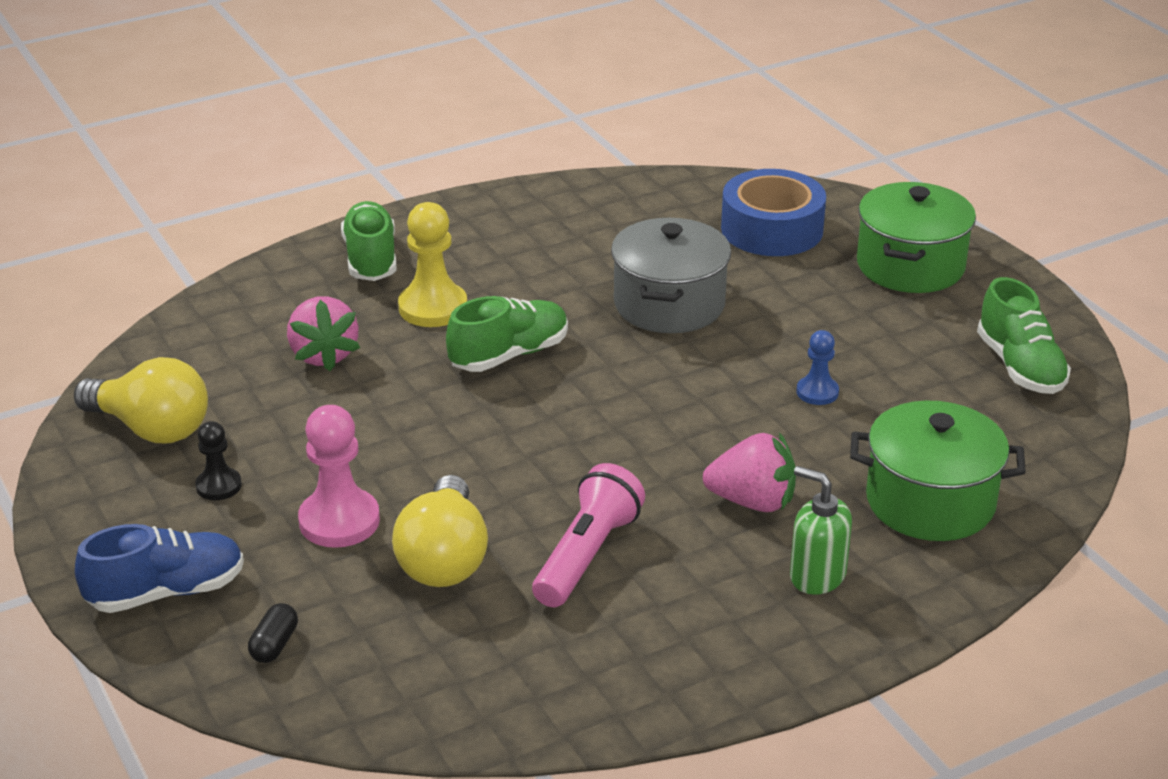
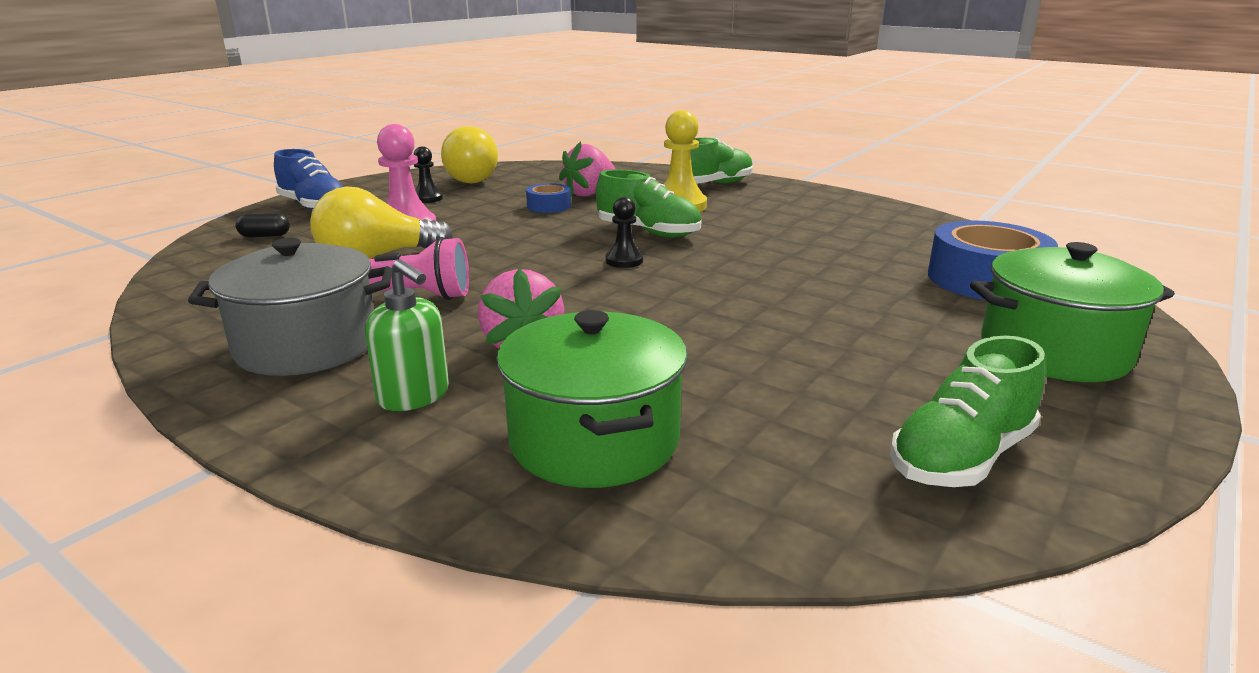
camera: 65 degrees right, 10 degrees down
(348, 396) = (549, 206): none -> blue tape
(586, 394) = (624, 261): none -> black pawn
(669, 304) = (793, 264): grey pot -> grey pot (306, 346)
(817, 392) = (738, 344): blue pawn -> none
(817, 576) = (414, 396): green soap dispenser -> green soap dispenser turned 120 degrees clockwise

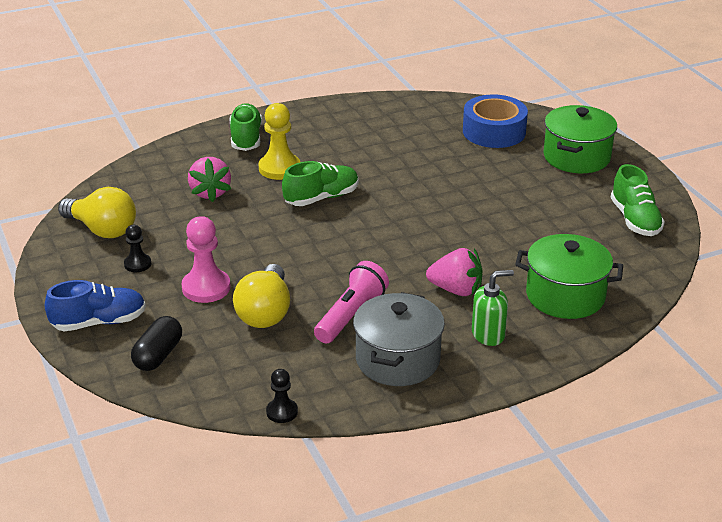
camera: 60 degrees left, 10 degrees up
(265, 236) = (158, 355): black capsule -> black capsule, size x1.62
(549, 206) = (221, 217): blue tape -> none
(624, 261) = (364, 223): black pawn -> black pawn (282, 412)

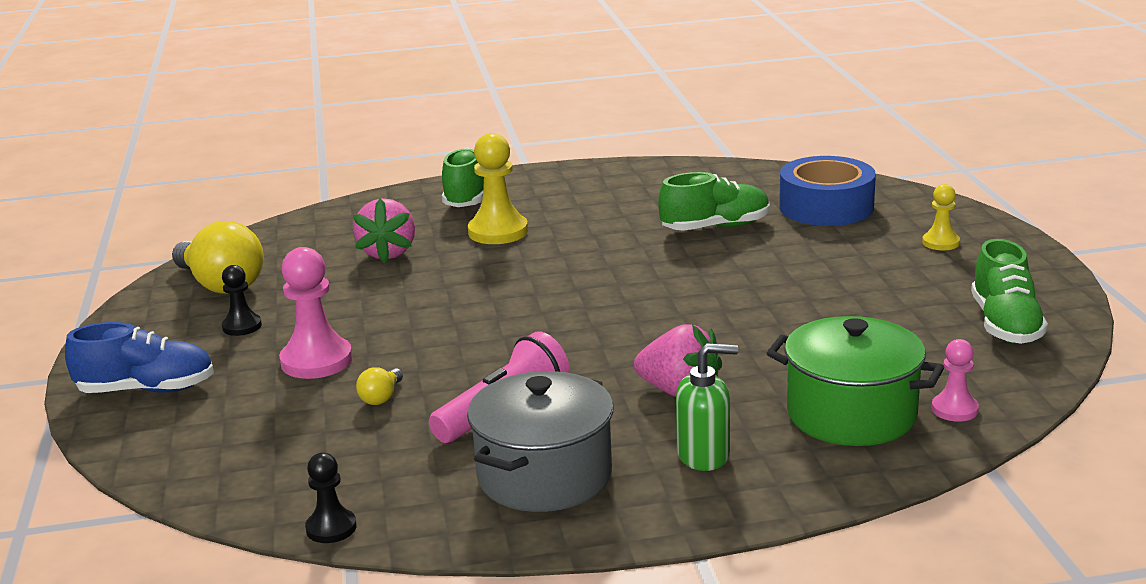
camera: 15 degrees right, 10 degrees down
(158, 355) = (200, 437): black capsule -> none
(265, 312) = (381, 397): yellow light bulb -> yellow light bulb, size x0.44
(321, 198) = (538, 268): green shoe -> green shoe (715, 227)
(576, 157) = (940, 243): green pot -> yellow pawn
(624, 286) = (954, 409): none -> pink pawn

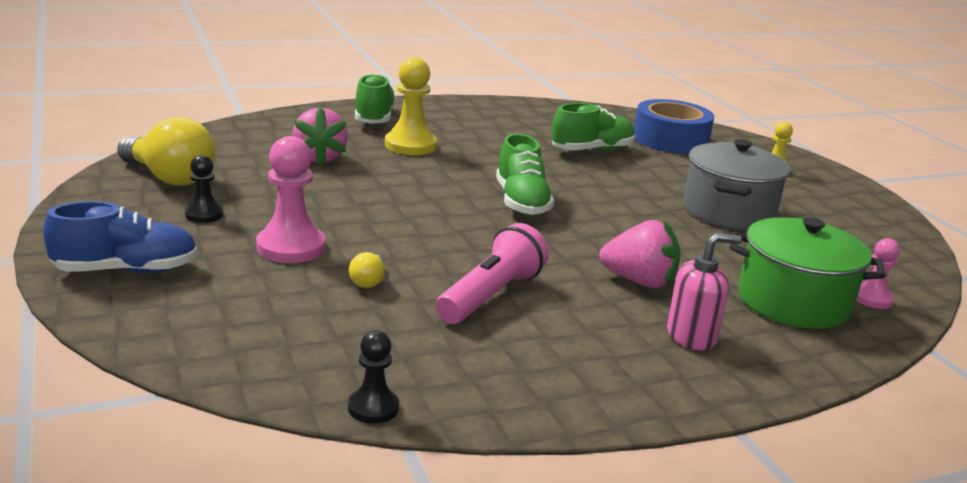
camera: 15 degrees left, 0 degrees up
(544, 476) = (558, 355): grey pot -> grey pot (728, 211)
(704, 455) = (691, 336): green soap dispenser -> pink soap dispenser
(1005, 324) = (864, 232): green shoe -> green shoe (521, 202)

